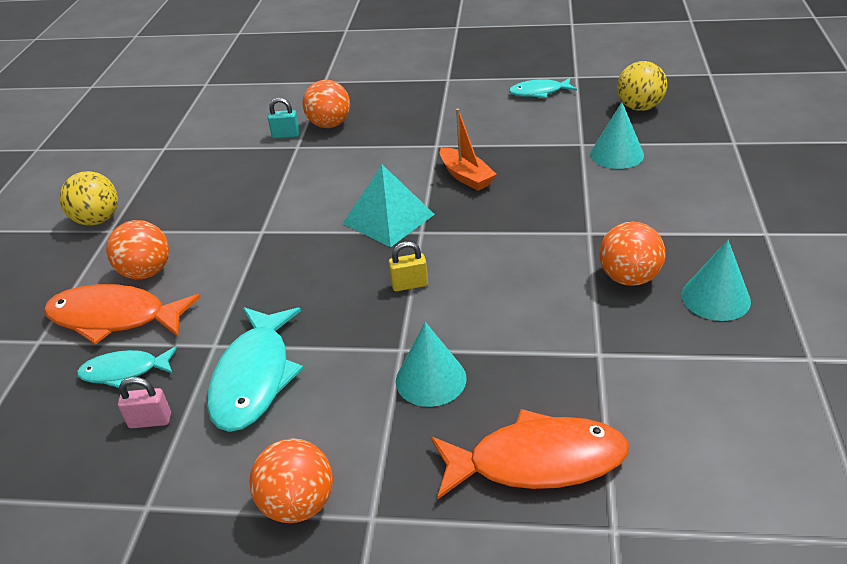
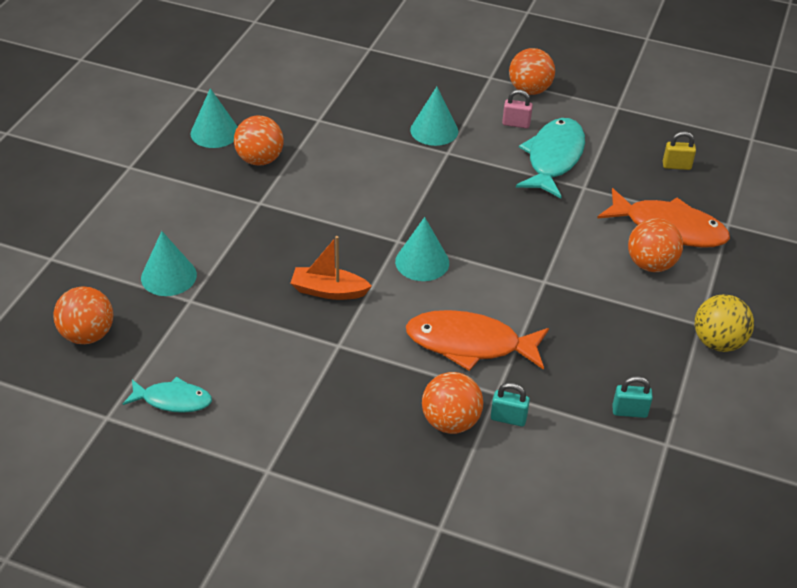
camera: 170 degrees left, 5 degrees up
(124, 371) = (650, 184): turquoise fish -> none
(150, 421) = (624, 149): pink padlock -> pink padlock (516, 124)
(189, 159) = (629, 411): none -> turquoise padlock
(388, 219) = (422, 262): turquoise pyramid -> turquoise cone
(409, 285) = (425, 195): yellow padlock -> yellow padlock (676, 166)
(466, 176) = (329, 291): orange boat -> orange boat turned 60 degrees counterclockwise
(537, 461) = (391, 79): orange fish -> orange fish (469, 344)
(639, 107) = (88, 335): yellow ball -> orange ball

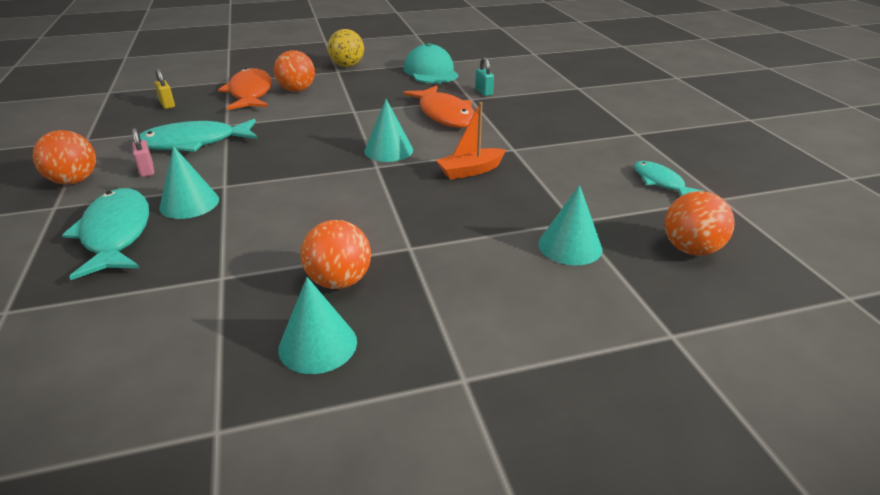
camera: 125 degrees left, 10 degrees down
(329, 291) = (470, 171): orange boat -> orange boat turned 90 degrees clockwise
(421, 94) = (116, 233): none -> turquoise fish
(450, 422) = (512, 103): orange ball -> none
(629, 411) = (431, 71): turquoise padlock -> turquoise cap

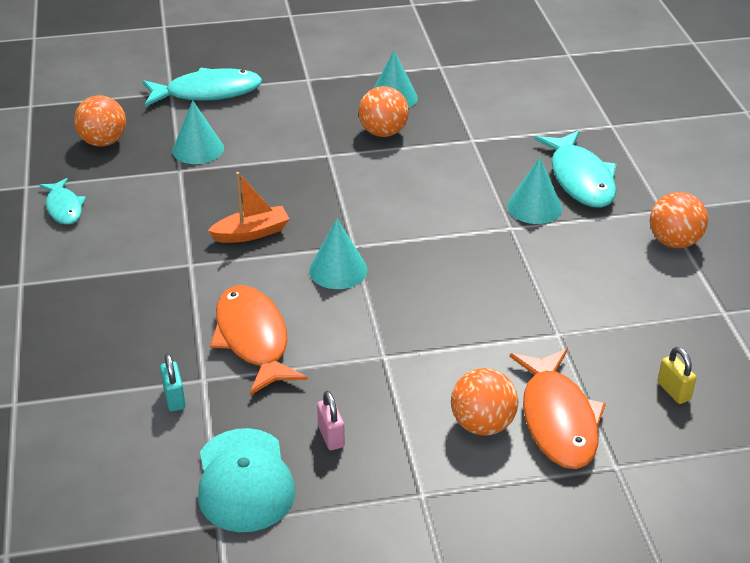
camera: 175 degrees left, 5 degrees up
(147, 170) = (606, 253): pink padlock -> pink padlock (331, 436)
(193, 143) = (581, 297): turquoise fish -> turquoise fish (208, 92)
(347, 66) = (405, 518): yellow ball -> none

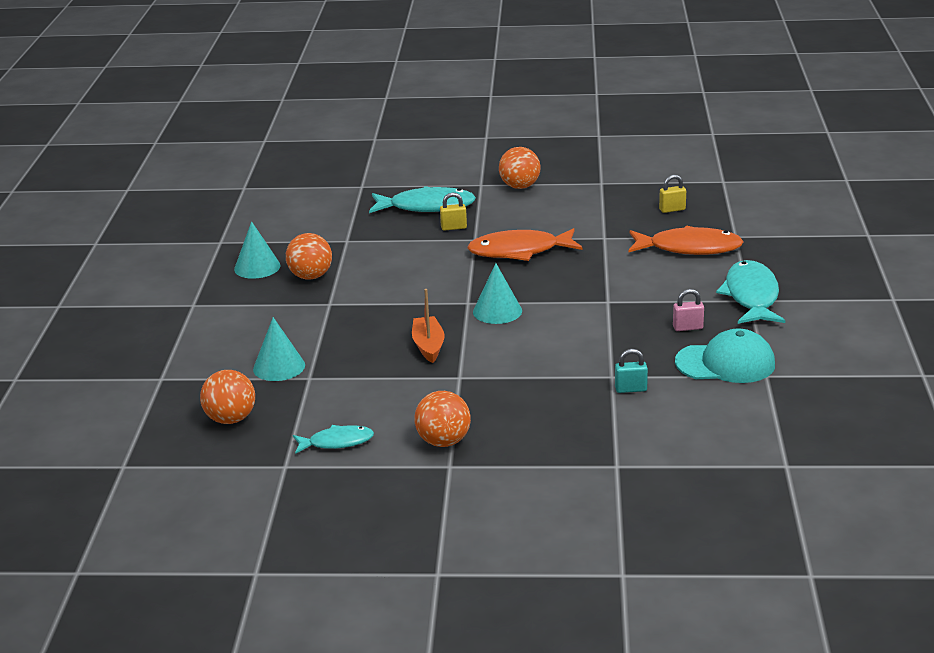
camera: 75 degrees left, 10 degrees down
(208, 92) = (178, 358): turquoise fish -> turquoise fish (751, 296)
(253, 339) = (570, 352): orange fish -> orange fish (519, 251)
(482, 424) = (688, 273): orange ball -> orange ball (443, 441)
(534, 207) = (453, 227): turquoise cone -> yellow padlock

